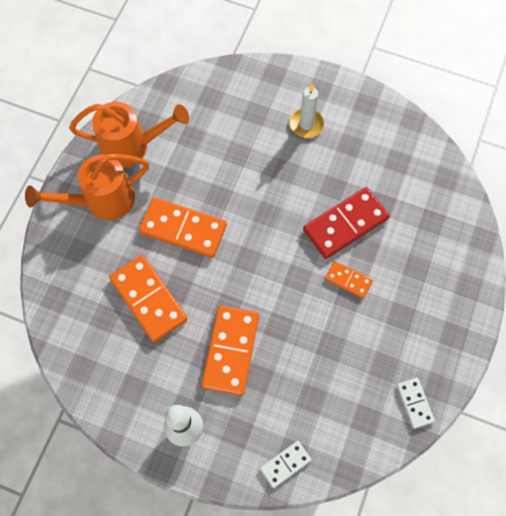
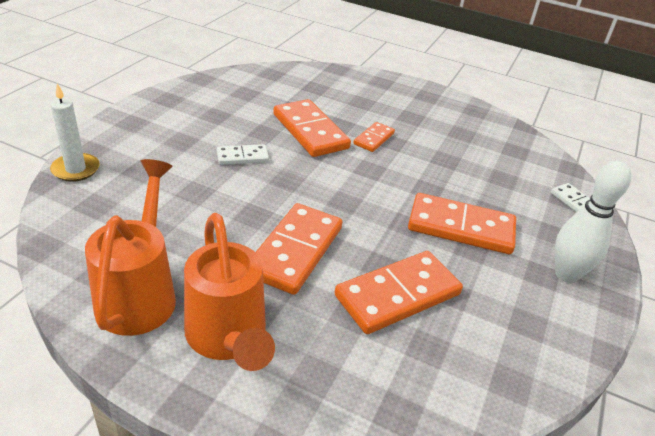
camera: 90 degrees left, 30 degrees down
(306, 124) = (176, 137): white candle -> white candle (76, 169)
(345, 224) = (310, 131): red domino -> orange domino
(414, 403) = (493, 123): white domino -> white domino (242, 157)

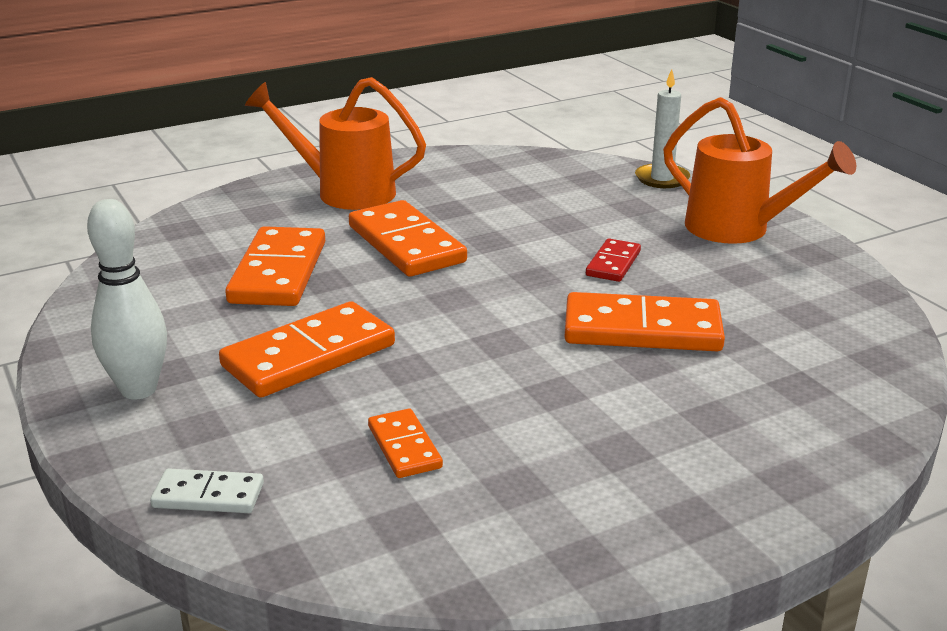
camera: 130 degrees right, 10 degrees down
(139, 294) = (438, 174): orange watering can -> orange watering can (738, 229)
(242, 157) = (613, 263): white domino -> red domino
(373, 139) = (576, 377): orange domino -> orange domino (404, 447)

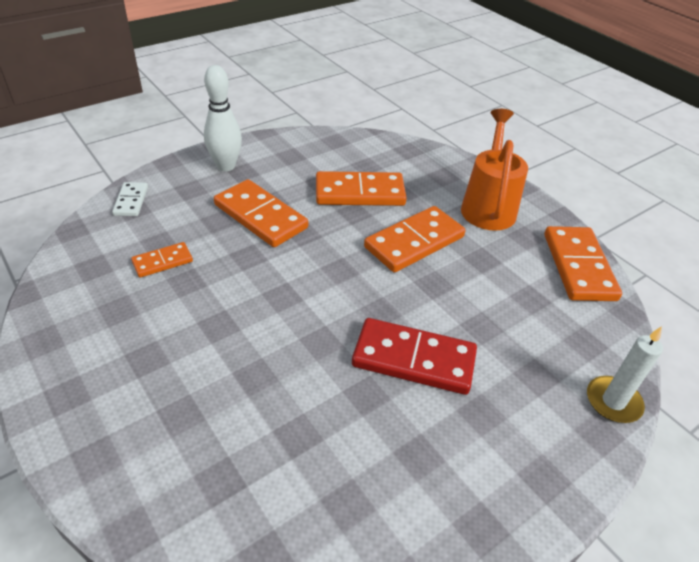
camera: 80 degrees right, 15 degrees up
(613, 263) = (414, 359): red domino -> red domino, size x1.88
(642, 329) = (305, 375): orange domino -> orange domino (579, 266)
(738, 229) = (515, 461): orange watering can -> none

